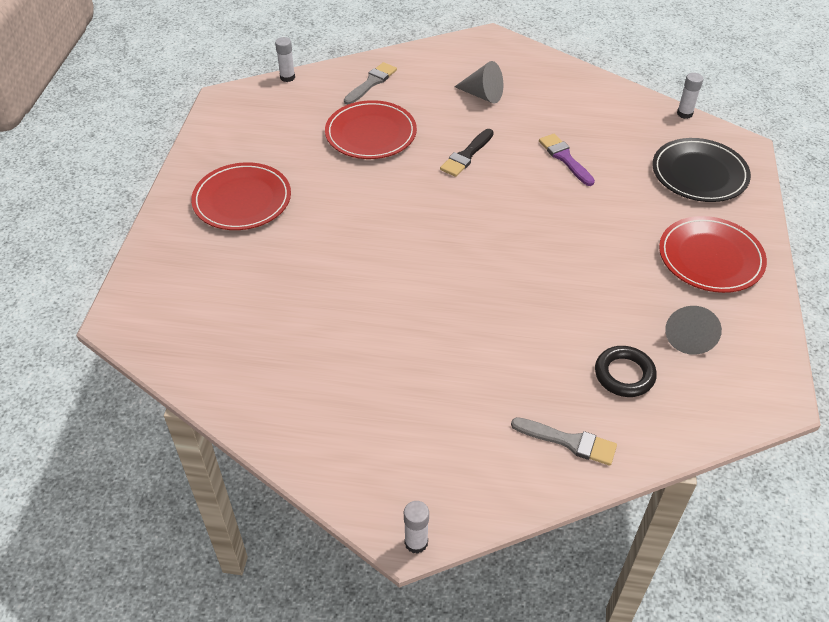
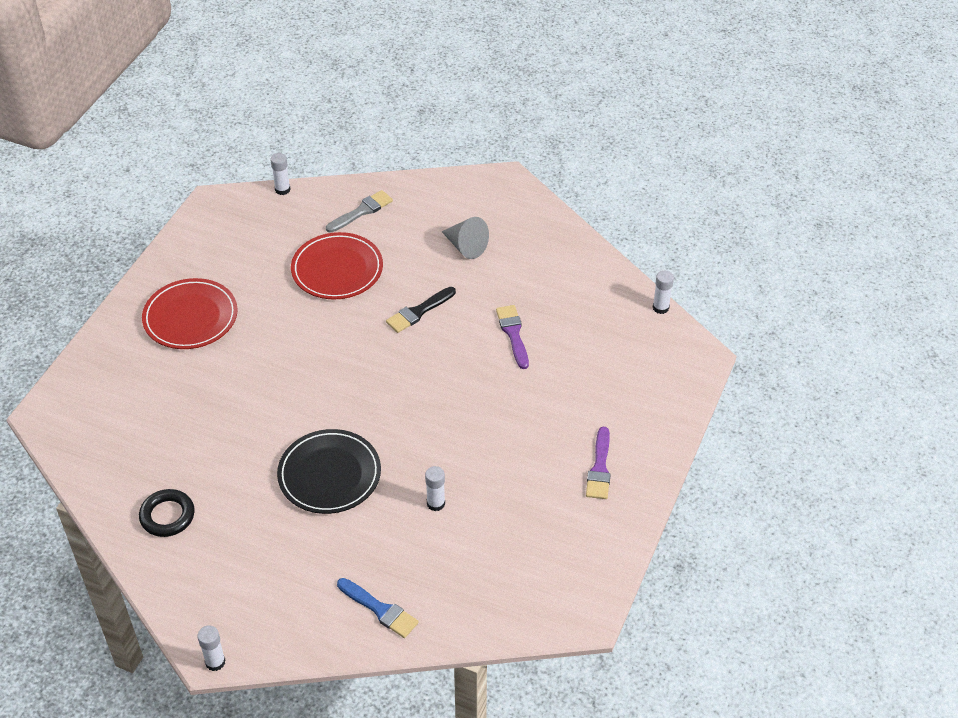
camera: 15 degrees right, 0 degrees up
(569, 441) = (380, 609): grey brush -> blue brush
(571, 323) = (436, 503): none -> white glue stick
(624, 374) = (458, 562): black ring -> black ring (167, 516)
(689, 336) = (537, 539): grey cone -> none
(699, 174) = (638, 378): black plate -> black plate (329, 474)
(710, 258) = (599, 468): red plate -> purple brush

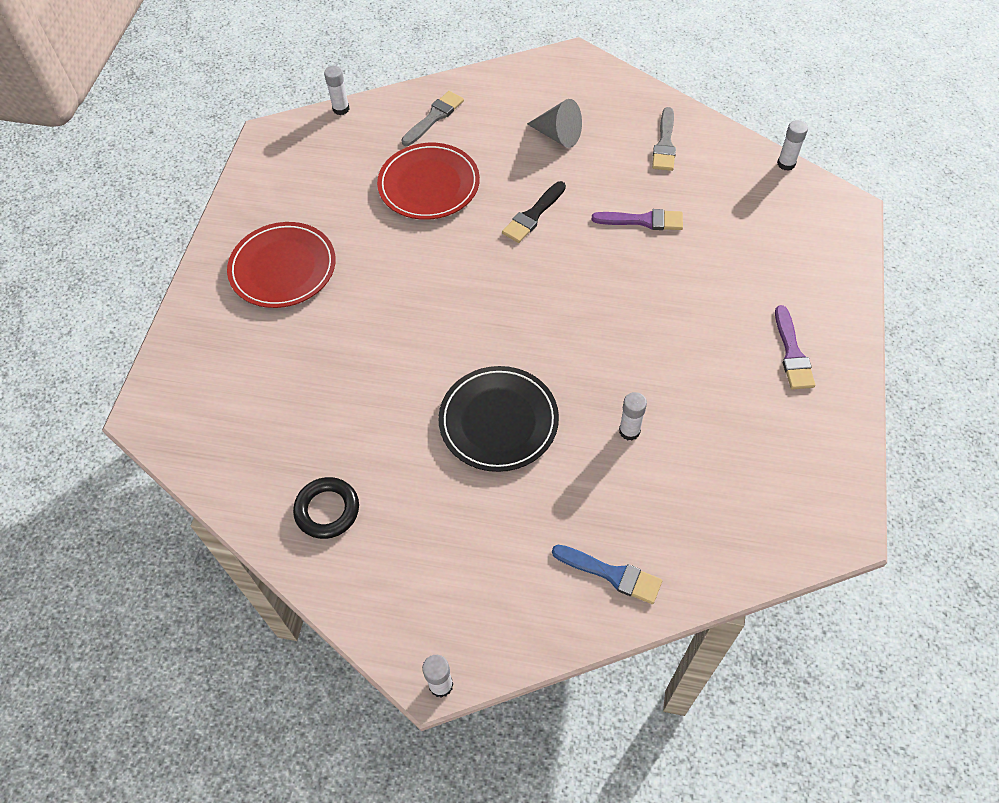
camera: 10 degrees left, 10 degrees up
(513, 334) = (643, 220): purple brush -> purple brush turned 120 degrees clockwise
(558, 271) = (665, 144): none -> grey brush

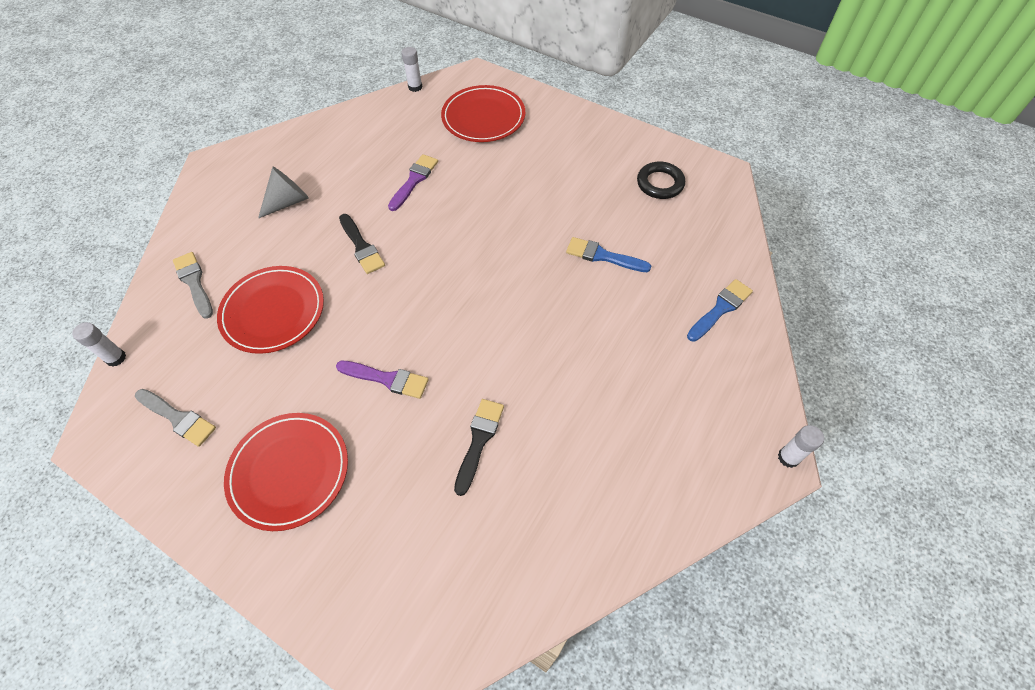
camera: 70 degrees left, 0 degrees up
(327, 510) = (595, 505): black ring -> black ring (660, 183)
(359, 393) = (479, 441): none -> black brush
(498, 421) = (557, 338): black plate -> none
(629, 431) = (603, 256): white glue stick -> blue brush
(665, 144) = (348, 141): grey brush -> grey brush (178, 418)
(778, 244) = (483, 117): none -> red plate
(792, 353) = (578, 145): purple brush -> purple brush (387, 379)

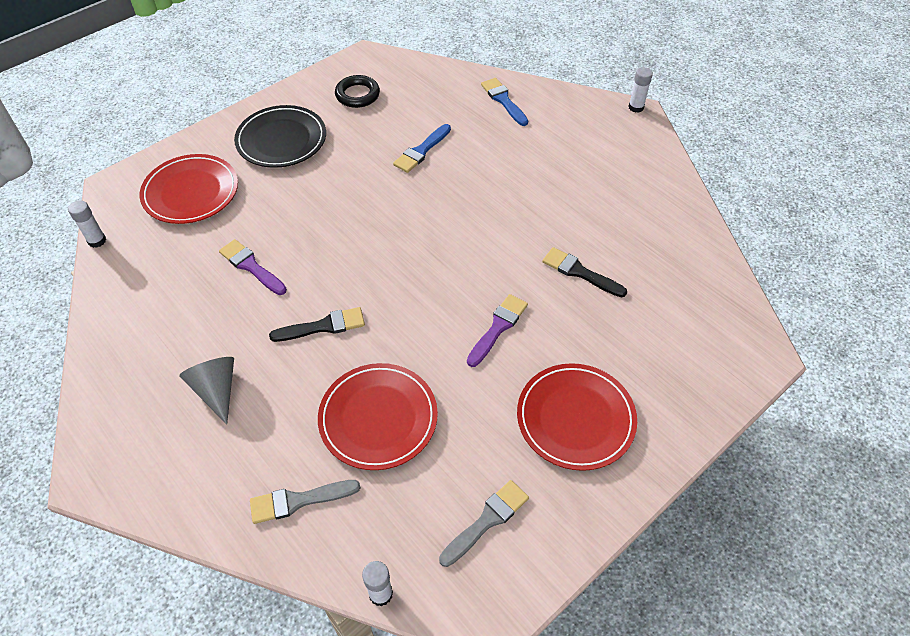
camera: 75 degrees left, 5 degrees down
(570, 150) = (281, 140): none -> black plate

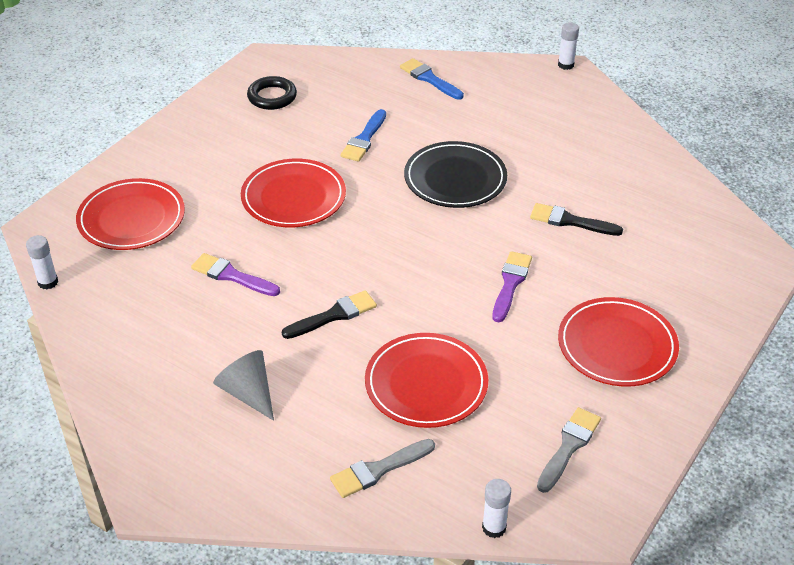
camera: 15 degrees left, 10 degrees down
(281, 140) = (208, 153): black plate -> black plate (455, 179)
(336, 198) = (293, 197): none -> red plate

